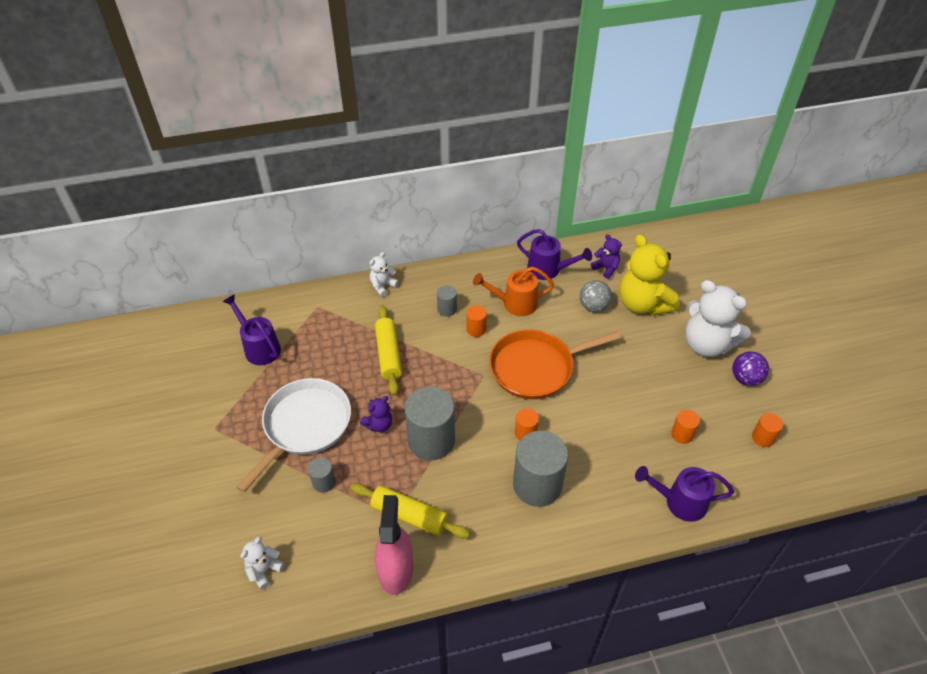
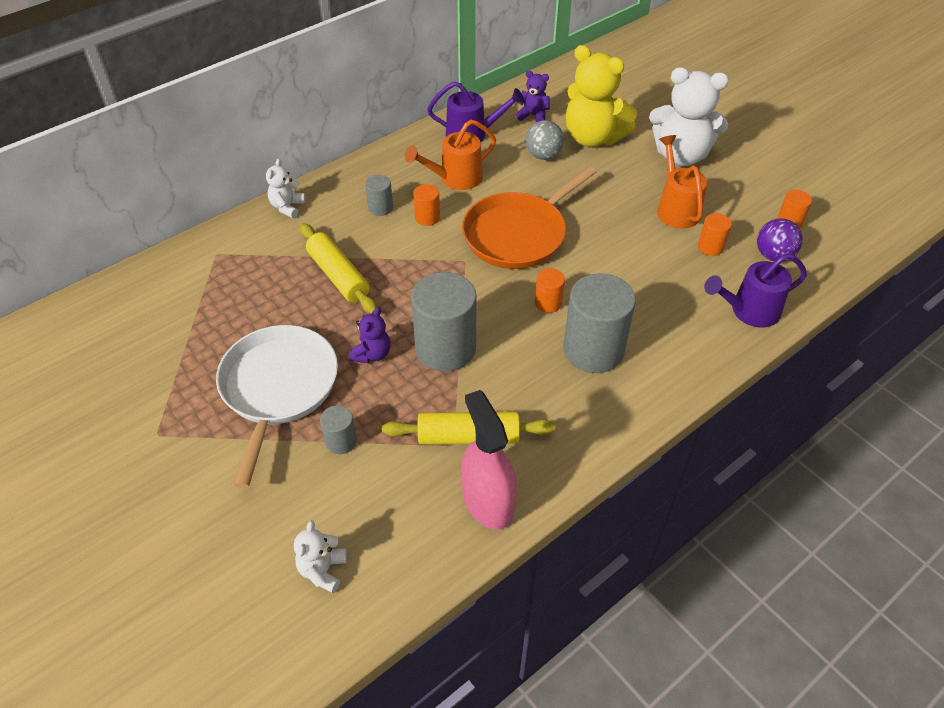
camera: 25 degrees left, 0 degrees up
(259, 347) = (164, 322): purple watering can -> none
(674, 390) = (675, 208): none -> orange watering can
(745, 378) = (738, 175): purple ball -> purple ball (773, 255)

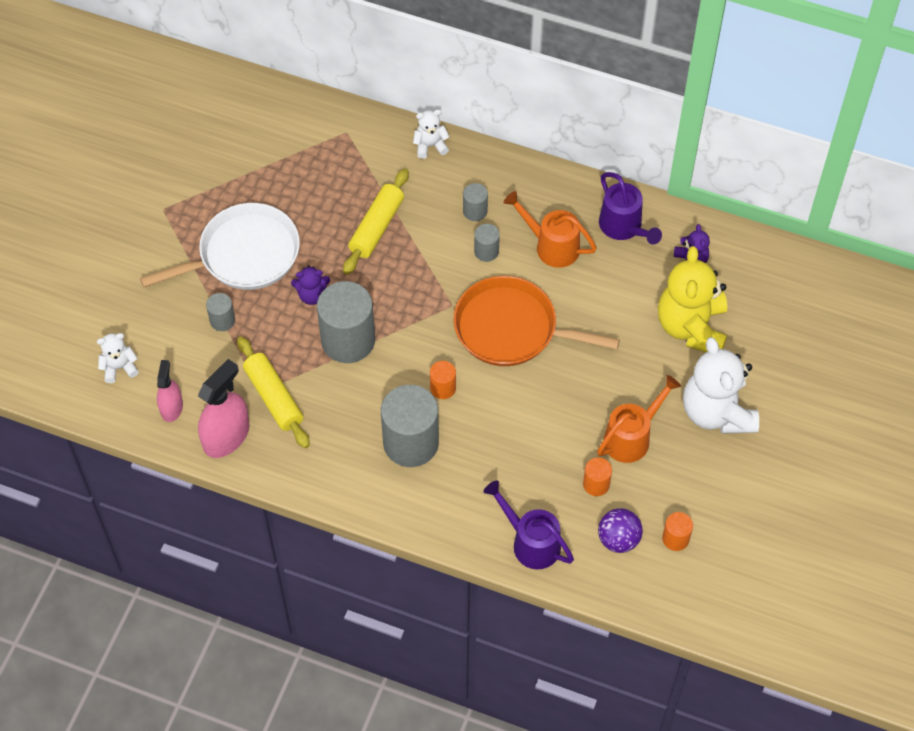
camera: 60 degrees right, 10 degrees up
(415, 538) = (171, 407): none -> pink spray bottle
(427, 217) = (486, 251): orange cylinder -> grey cylinder
(543, 155) = (633, 298): grey ball -> none

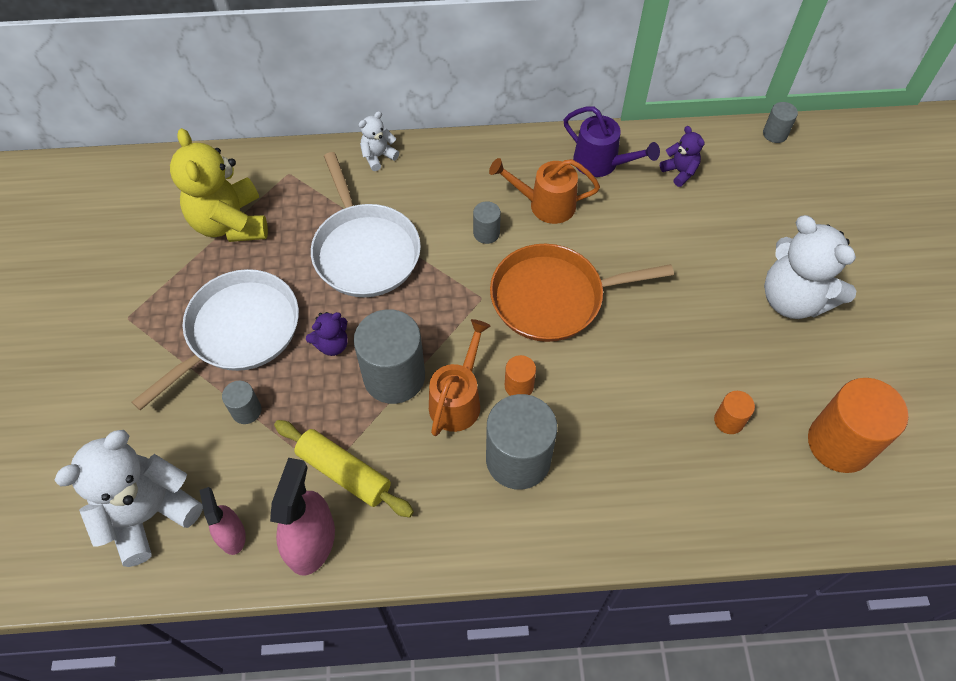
camera: 25 degrees left, 0 degrees up
(119, 367) = (149, 514): white teddy bear -> white teddy bear, size x2.10
(376, 227) = (365, 251): yellow rolling pin -> white pan
(475, 211) = (454, 200): grey cylinder -> grey cylinder (775, 134)
(530, 542) = (702, 514): purple watering can -> none
(618, 539) = (786, 469): purple ball -> none
(632, 437) = (732, 356): orange watering can -> orange watering can (458, 399)
(675, 538) = (839, 443): orange cylinder -> orange cylinder, size x2.11
(691, 327) = (718, 229): yellow teddy bear -> yellow teddy bear (230, 223)

